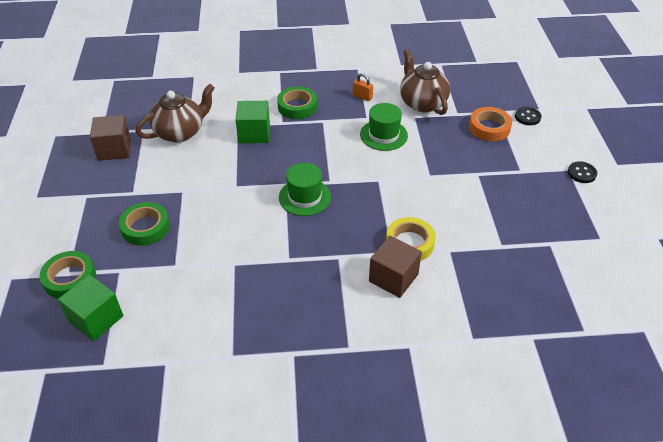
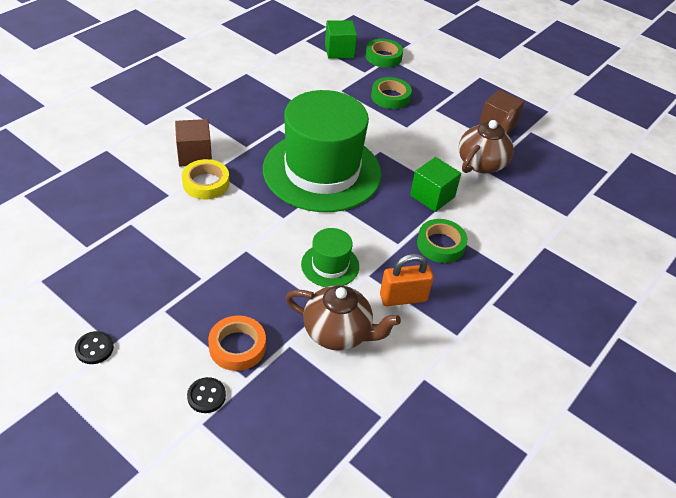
camera: 130 degrees right, 0 degrees up
(180, 132) = (482, 162): brown teapot -> brown teapot turned 150 degrees counterclockwise
(304, 197) = (322, 171): green hat -> green hat, size x2.30
(362, 96) = (403, 298): orange padlock -> orange padlock, size x1.75

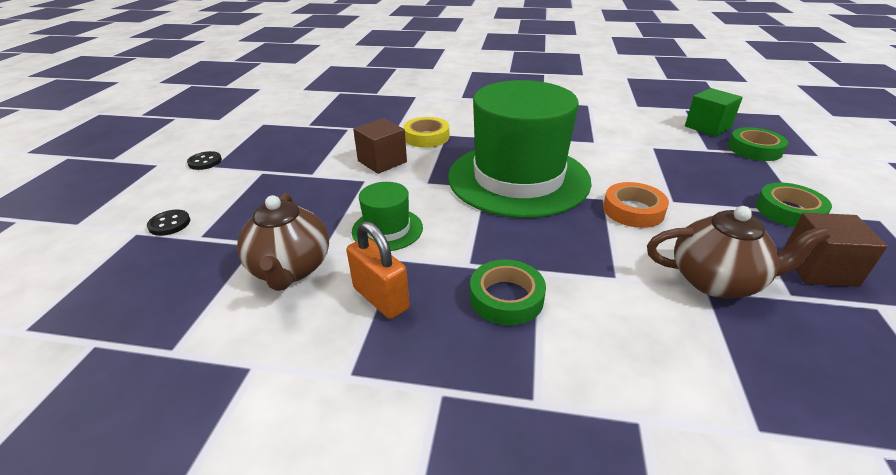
camera: 65 degrees right, 10 degrees down
(194, 155) = (453, 122): brown cube -> brown cube (382, 161)
(237, 347) = (238, 218): orange tape -> orange tape (633, 210)
(390, 97) = (700, 174): green tape -> green tape (789, 211)
(432, 196) = (585, 260): green cube -> none

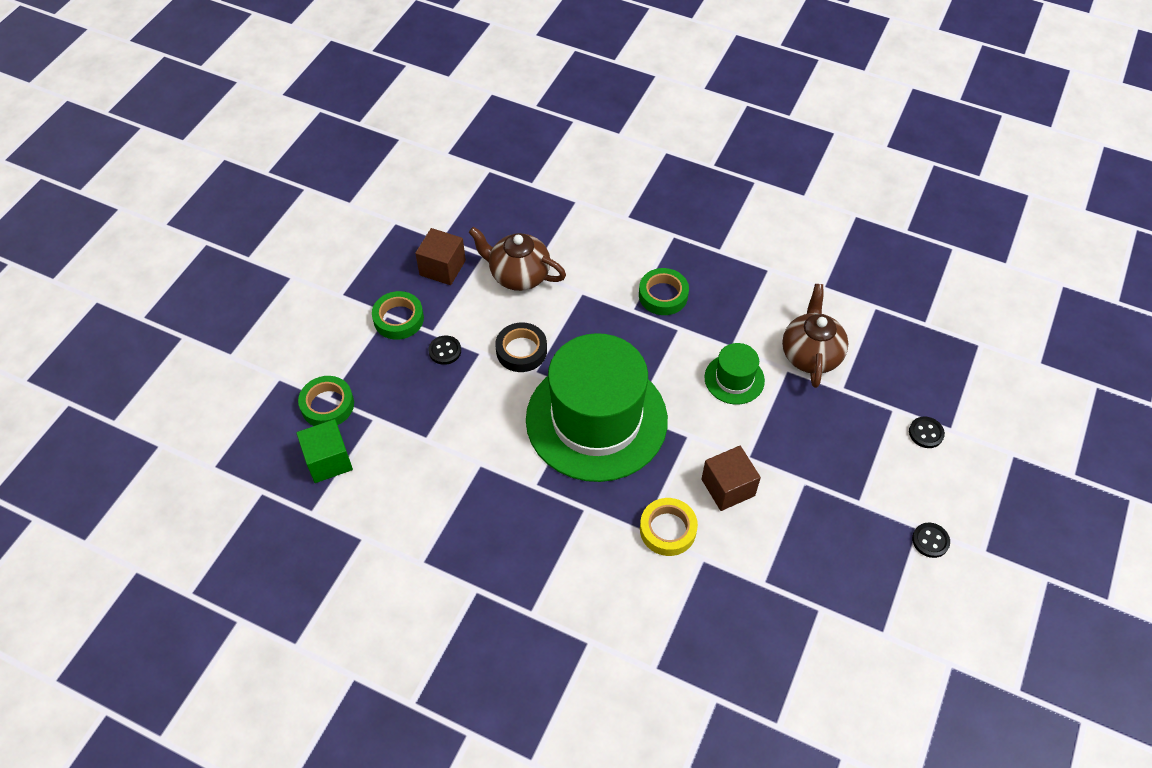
camera: 165 degrees left, 20 degrees up
(381, 298) = (746, 314): orange padlock -> none
(633, 210) = (521, 351): orange tape -> black tape
(708, 196) = (445, 351): none -> black button

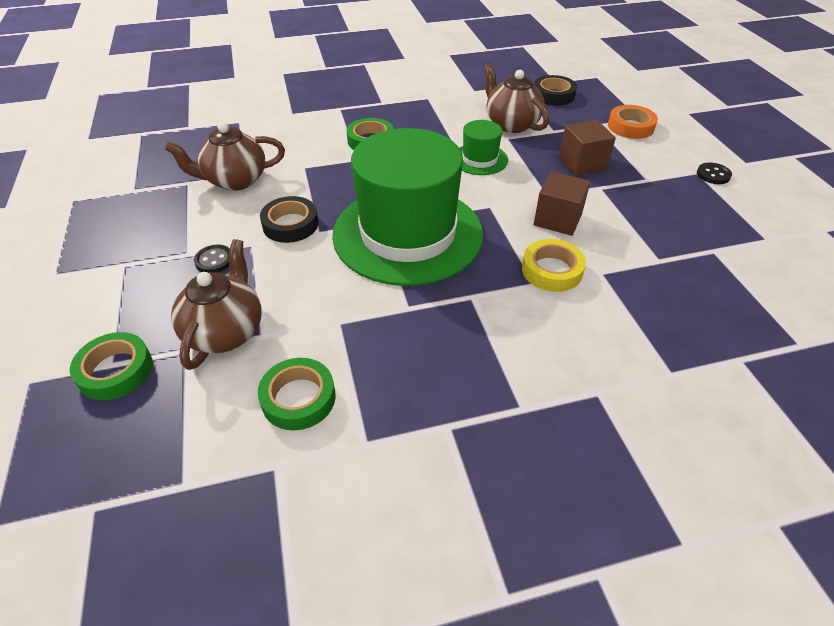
camera: 40 degrees left, 10 degrees down
(328, 460) = (162, 420): green cube -> none
(398, 319) = (140, 261): green tape -> green tape (298, 398)
(407, 420) = (225, 332): none -> brown teapot
(442, 268) = (154, 207): brown cube -> brown cube (582, 163)
(898, 342) = (553, 95): none -> black tape
(926, 433) = (630, 127): black button -> orange tape

